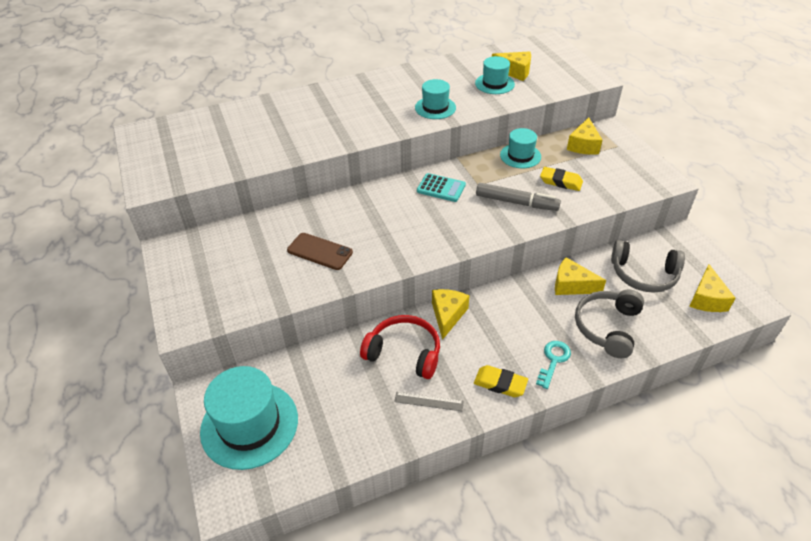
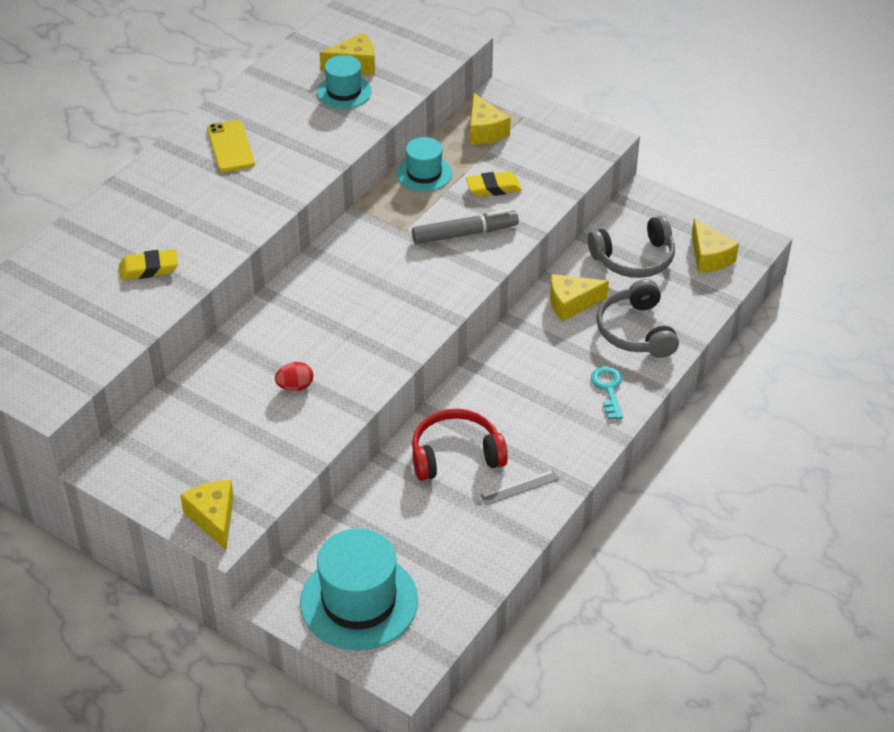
camera: 35 degrees left, 0 degrees up
(320, 251) = (295, 386): brown phone -> red egg
(397, 90) = (230, 146): none -> yellow phone
(435, 108) = (301, 153): turquoise hat -> none
(441, 188) = (366, 252): turquoise calculator -> none
(447, 315) = (469, 395): yellow cheese -> yellow cheese (213, 518)
(500, 383) = (574, 436): yellow eraser -> yellow eraser (149, 268)

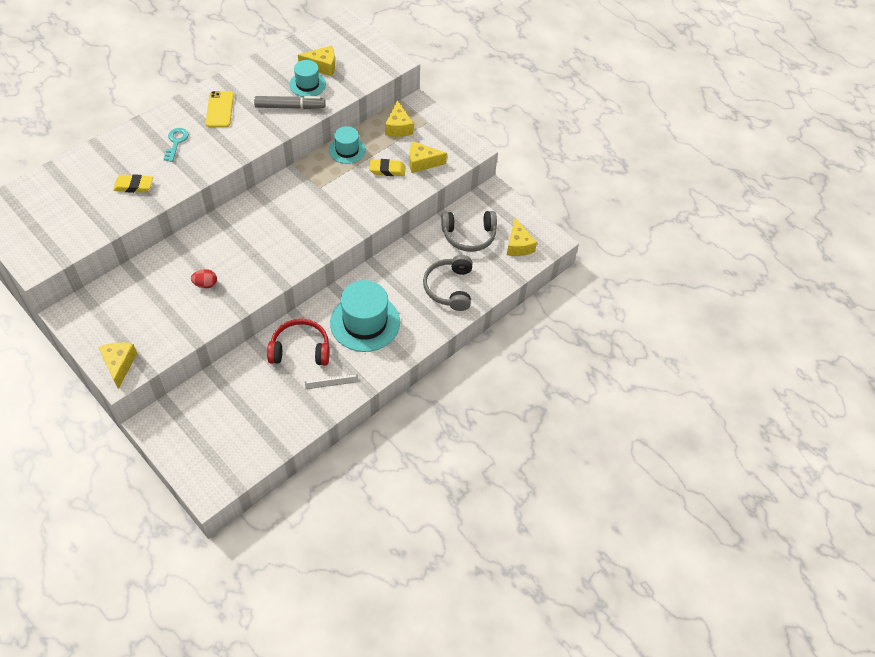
camera: 10 degrees right, 10 degrees up
(359, 601) = (200, 437): turquoise hat -> turquoise hat (365, 322)
(465, 234) = (355, 199): grey marker -> grey marker (290, 107)
(571, 303) = (415, 259): yellow cheese -> yellow cheese (422, 162)
(608, 389) = (415, 325): turquoise key -> turquoise key (176, 142)

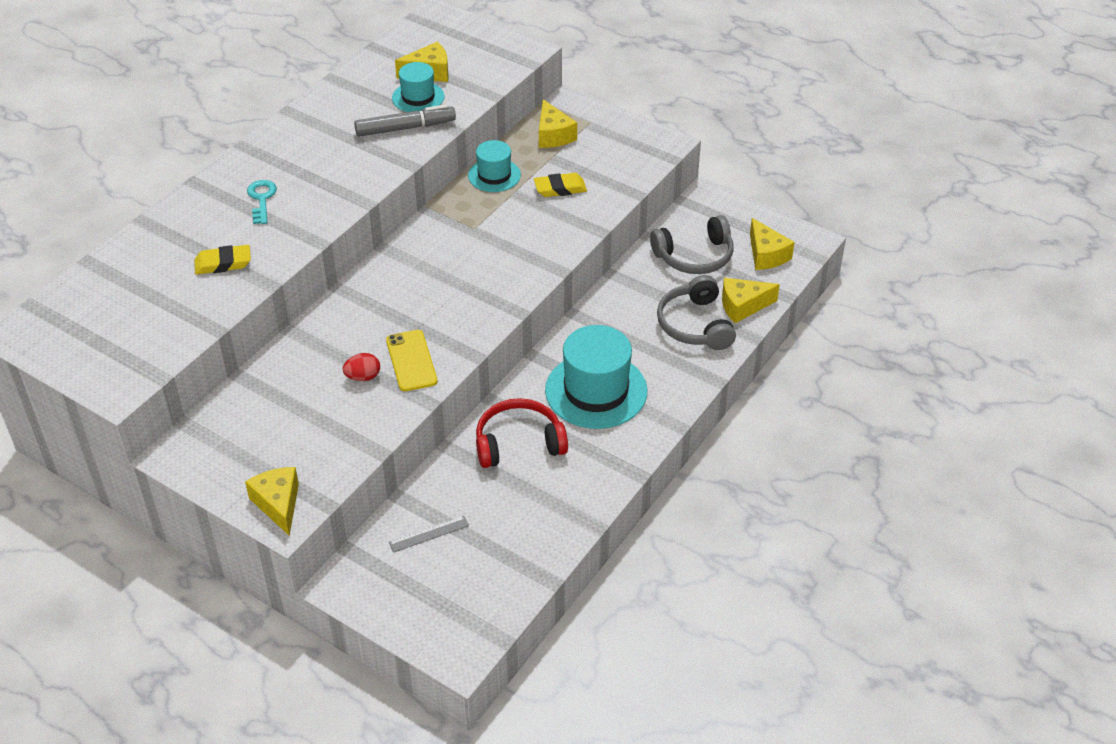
camera: 10 degrees left, 10 degrees down
(219, 109) = (307, 148): yellow phone -> yellow phone (411, 361)
(331, 381) = (579, 474): grey ruler -> grey ruler (429, 534)
(422, 162) = (604, 171): yellow cheese -> yellow cheese (743, 306)

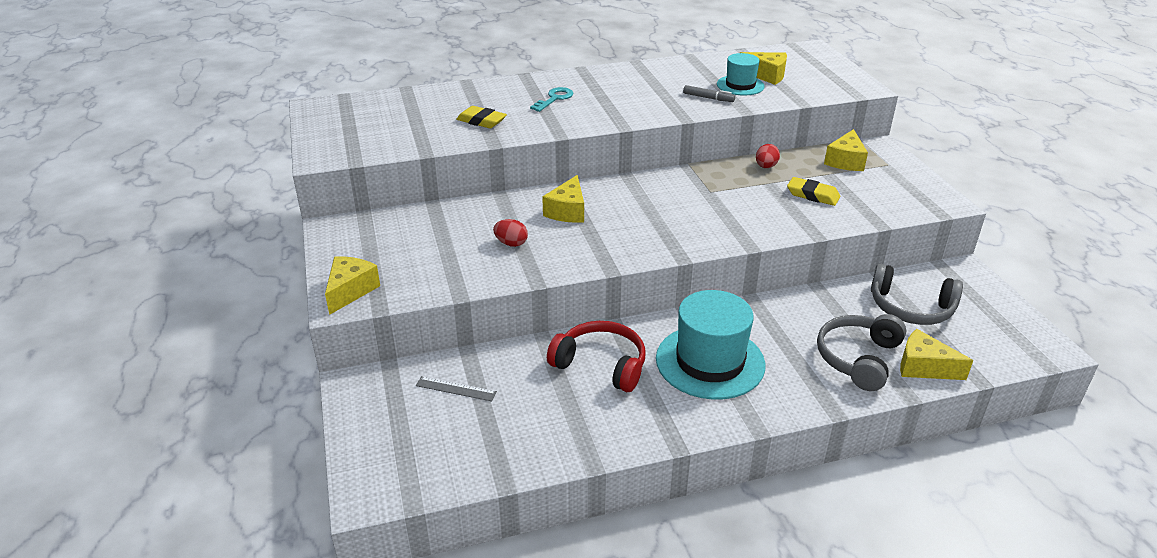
camera: 40 degrees right, 10 degrees down
(405, 128) = (708, 98): grey marker -> grey marker, size x0.57
(411, 361) = (558, 250): yellow phone -> none
(494, 175) = (766, 166): turquoise hat -> red egg
(766, 255) = (989, 339): yellow cheese -> yellow cheese (567, 211)

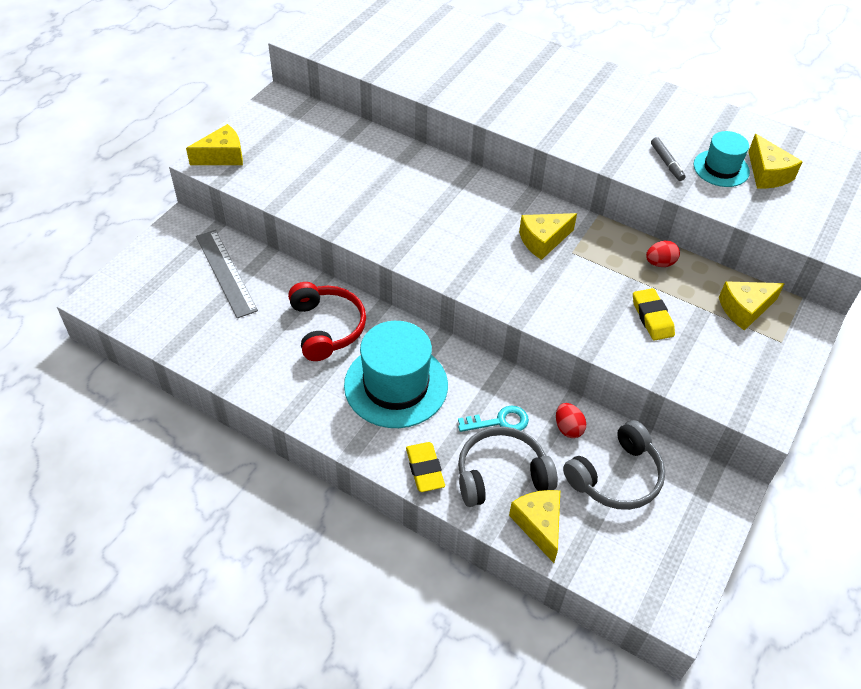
camera: 45 degrees right, 15 degrees up
(456, 389) = (226, 272): grey ruler -> grey ruler, size x1.80
(481, 121) = (450, 72): yellow eraser -> yellow eraser (425, 469)
(511, 243) = (361, 191): red egg -> red egg (568, 428)
(554, 98) = (537, 84): turquoise key -> turquoise key (499, 421)
(567, 211) = (438, 192): yellow cheese -> yellow cheese (543, 240)
(911, 308) = (616, 477): grey headphones -> grey headphones turned 105 degrees counterclockwise

